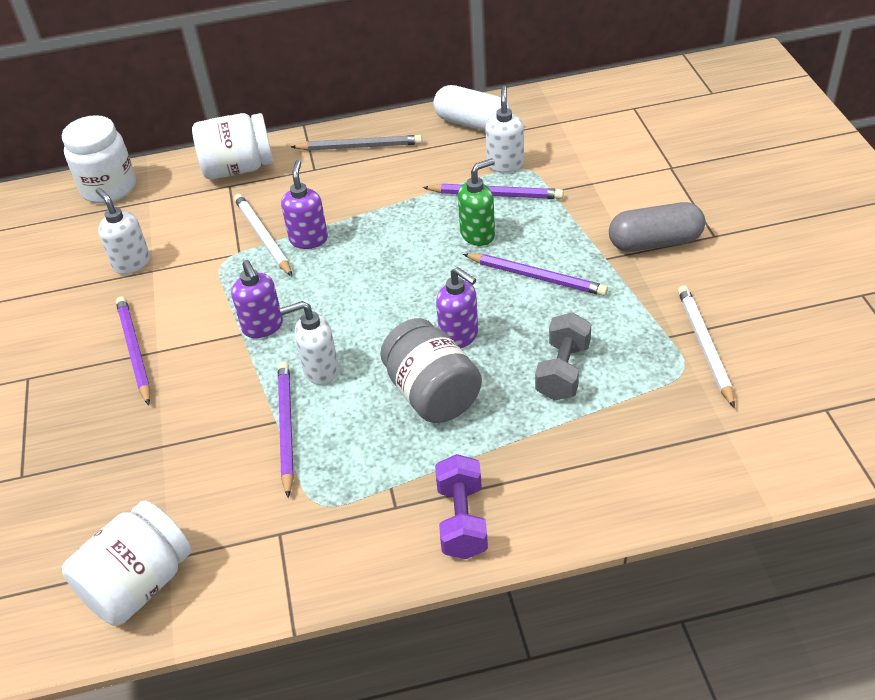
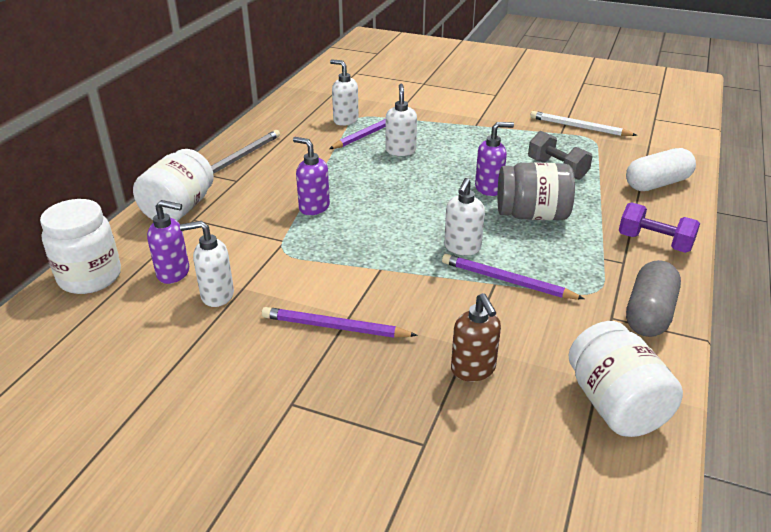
camera: 60 degrees left, 10 degrees down
(130, 464) = (473, 370): none -> brown soap dispenser
(263, 237) = (281, 224): white pencil -> none
(263, 327) = (386, 256): purple soap dispenser -> purple soap dispenser (174, 273)
(473, 123) = (287, 115): white capsule -> white capsule (657, 183)
(478, 235) = (400, 151): green soap dispenser -> white soap dispenser
(536, 277) = (465, 148): purple pencil -> none
(655, 242) = (480, 109): grey capsule -> grey capsule (649, 313)

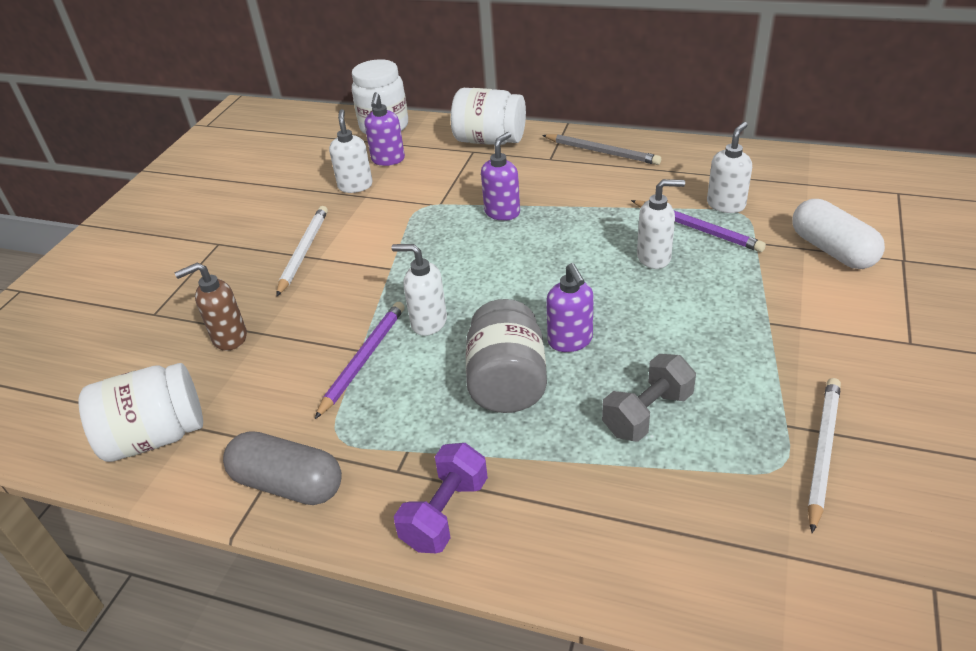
camera: 90 degrees right, 5 degrees up
(335, 327) = (303, 252): purple pencil -> white pencil
(657, 183) = (630, 545): white capsule -> white capsule (832, 250)

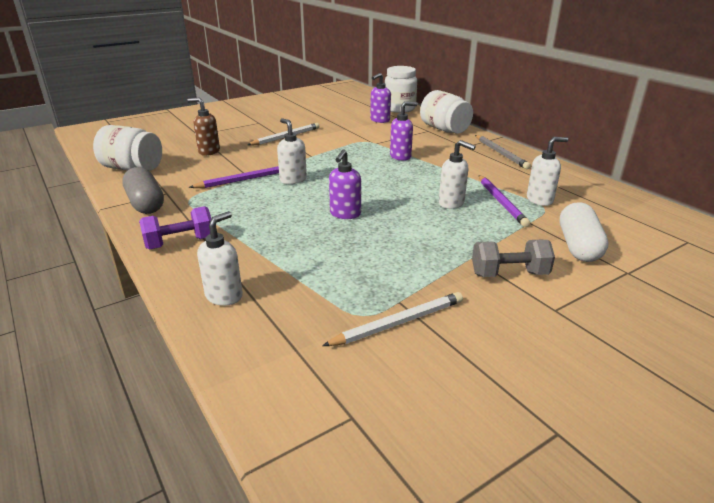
camera: 35 degrees right, 10 degrees down
(355, 186) = (348, 124): white soap dispenser -> white soap dispenser (224, 296)
(507, 382) = (287, 215): grey jar -> none
(647, 413) = (331, 258): grey dumbbell -> grey dumbbell (509, 274)

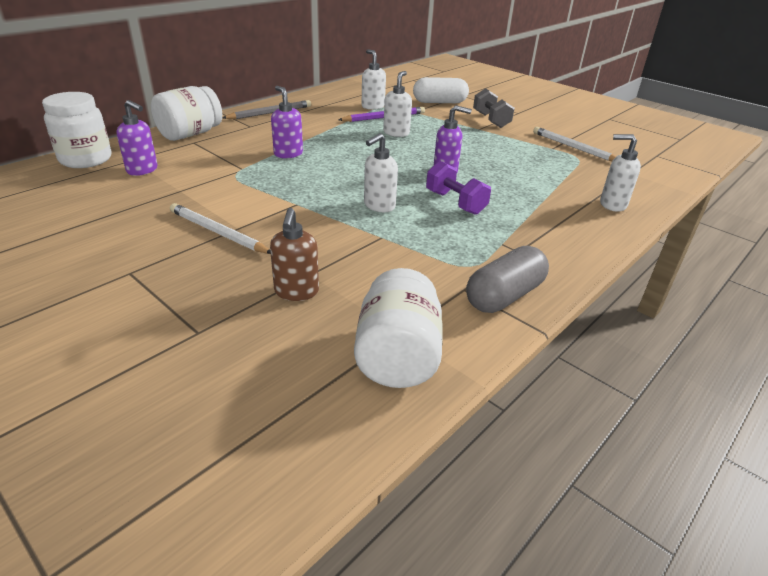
camera: 105 degrees left, 5 degrees up
(180, 243) = (564, 244): purple dumbbell -> purple dumbbell (455, 202)
(244, 180) = (394, 238): purple pencil -> none

